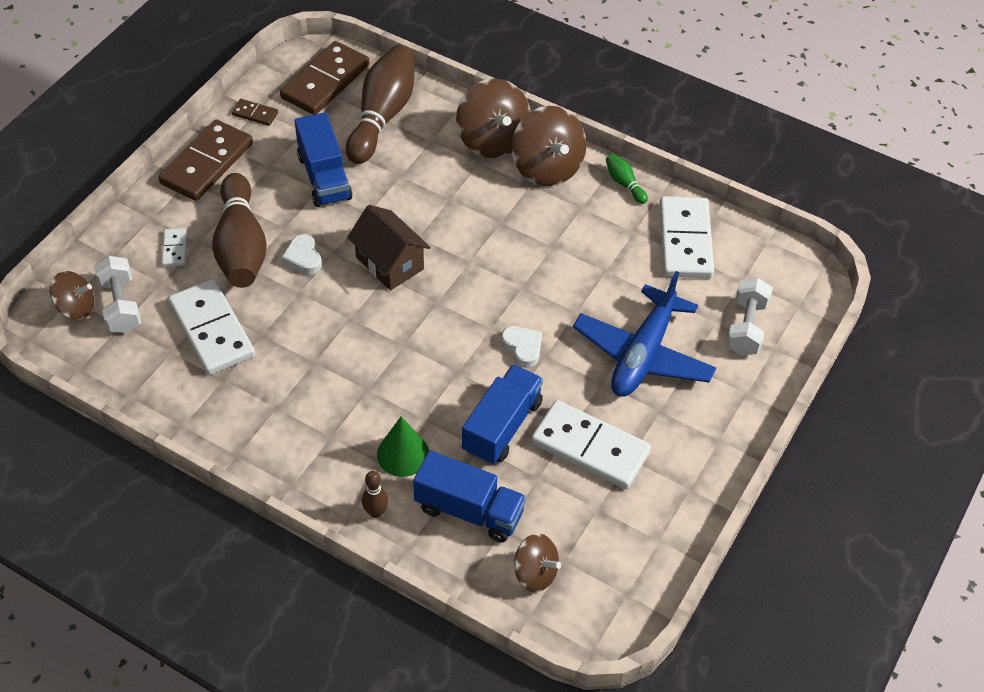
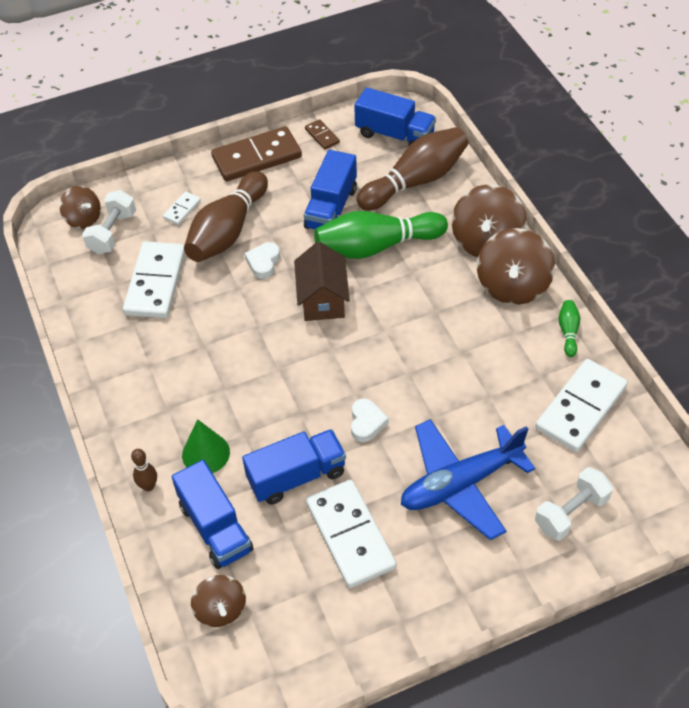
camera: 40 degrees right, 0 degrees up
(325, 82) = (395, 135): brown domino -> blue truck
(397, 192) = (376, 246): none -> green bowling pin

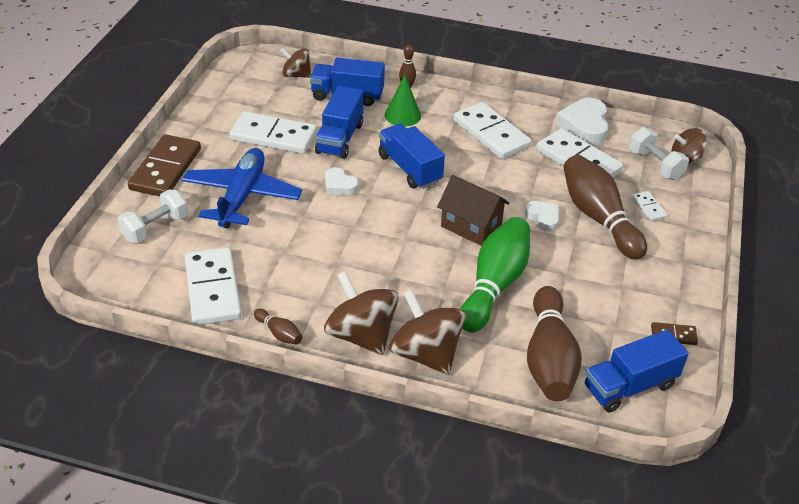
camera: 125 degrees right, 10 degrees down
(91, 306) = (584, 126): none -> white heart
(170, 365) = (491, 133): none -> white domino
(257, 157) = (679, 279): brown domino -> brown domino (165, 169)
(331, 208) = (567, 286): blue truck -> blue truck (409, 168)
(568, 332) = (279, 333): green bowling pin -> brown bowling pin
(571, 513) = (155, 228): white dumbbell -> white dumbbell turned 45 degrees clockwise

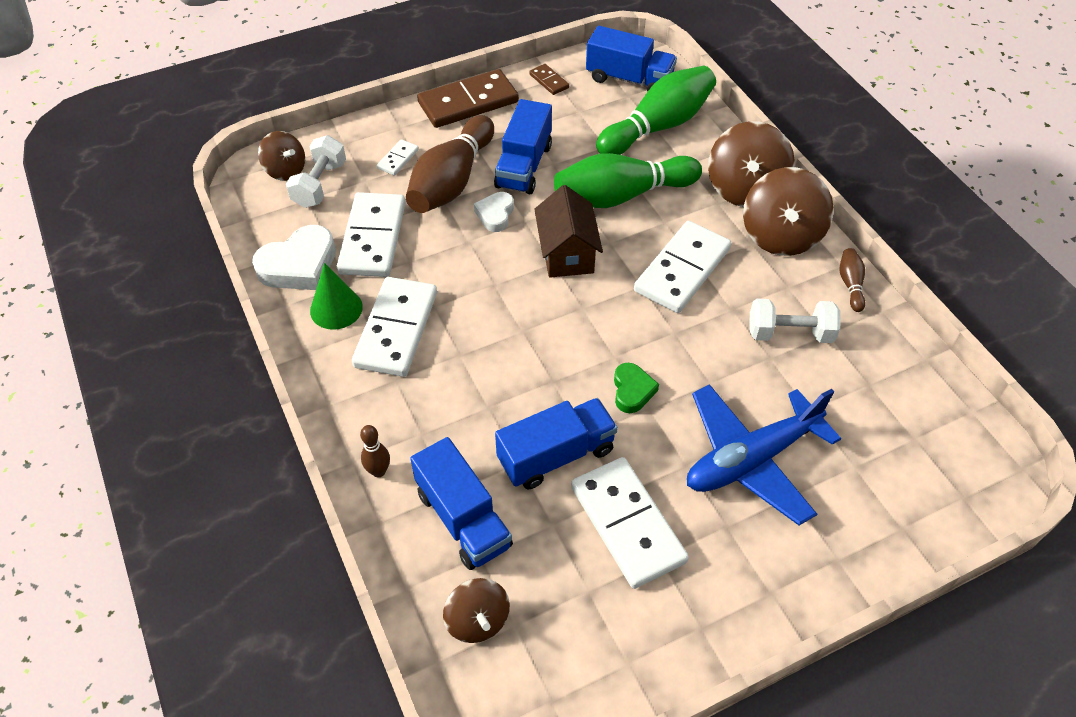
camera: 130 degrees left, 10 degrees up
(155, 228) = (885, 490): white dumbbell -> white dumbbell (789, 333)
(165, 169) = (809, 577): brown domino -> brown domino (468, 102)
(213, 289) = (877, 368): white domino -> white domino (682, 270)
(339, 185) = (632, 391): white heart -> green heart
(402, 115) = (445, 430): green cone -> green cone (336, 308)
(409, 168) = (536, 354): blue truck -> blue truck (524, 166)
(549, 358) = (657, 126): brown bowling pin -> green bowling pin

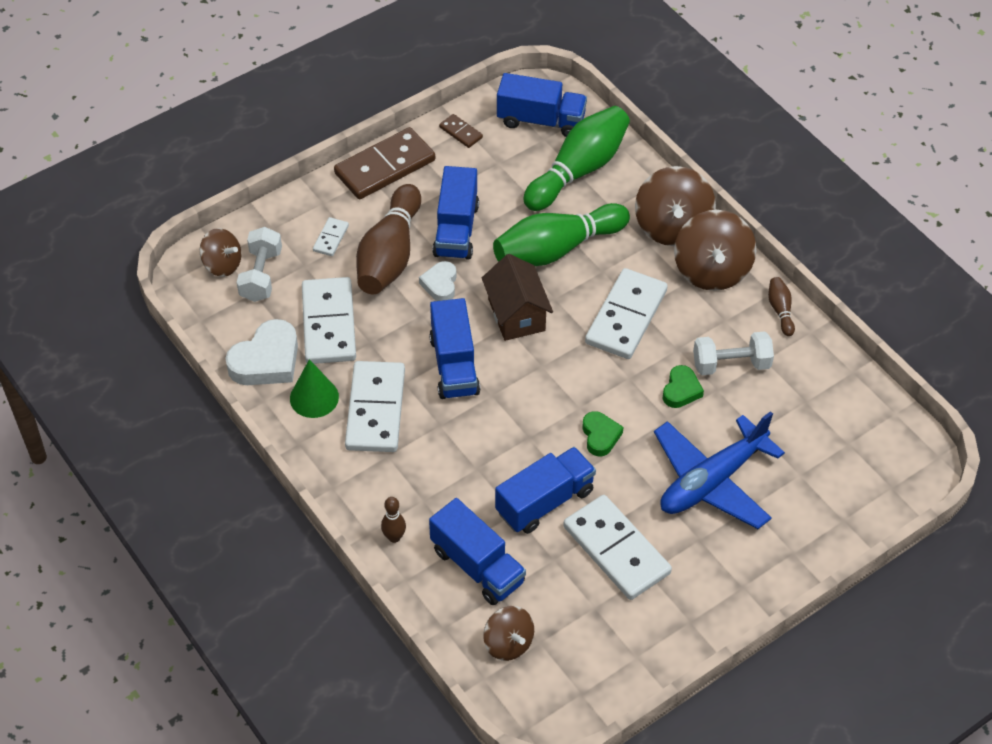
camera: 10 degrees left, 0 degrees up
(490, 295) = (454, 365): none -> blue truck
(730, 353) = (681, 390): none -> green heart

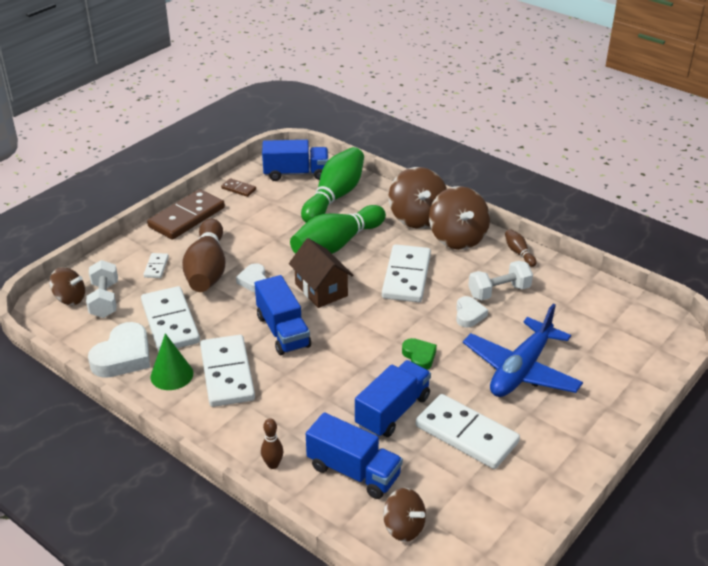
camera: 15 degrees left, 15 degrees down
(456, 230) = (255, 245): blue truck -> none
(681, 390) = (469, 315): green heart -> white heart

